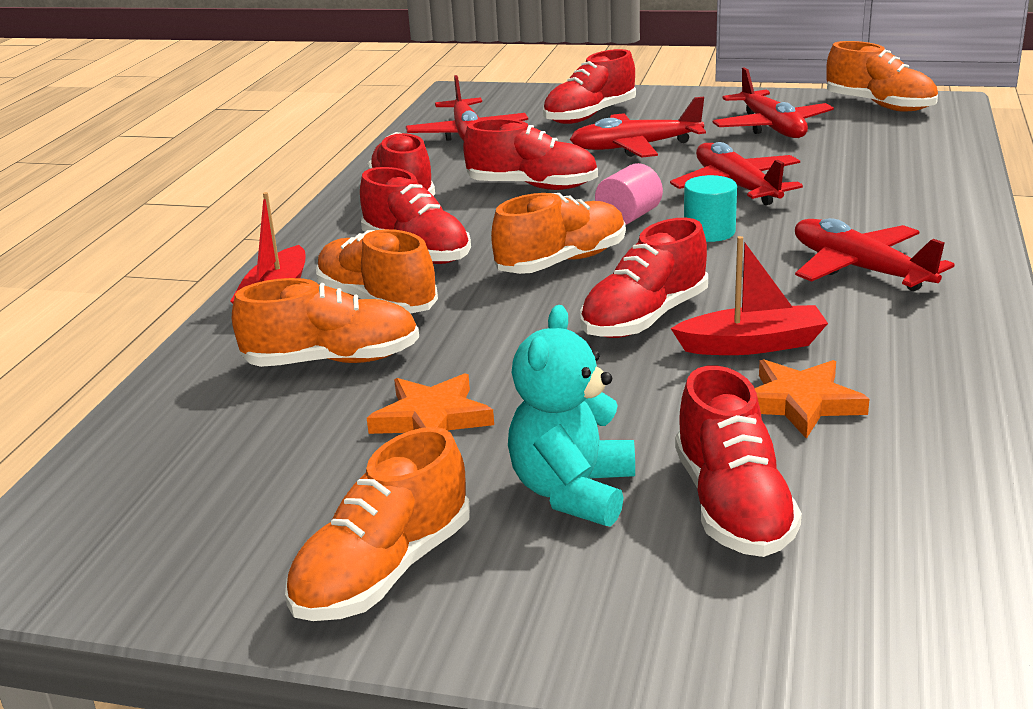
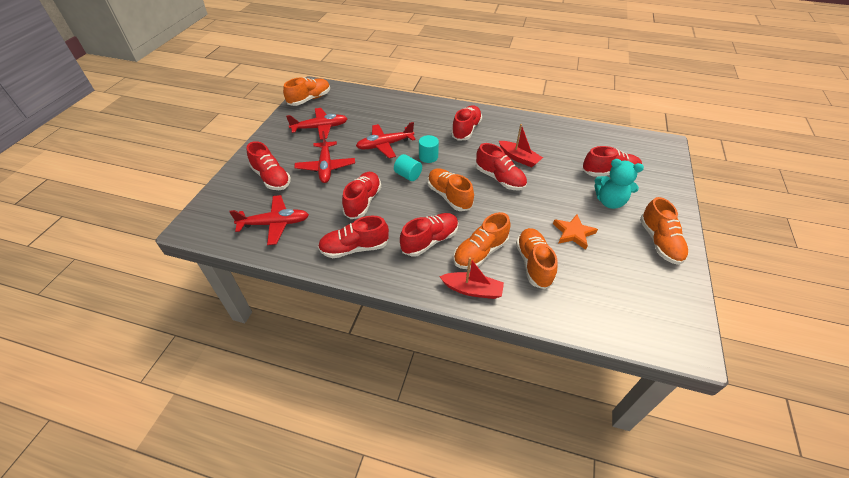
camera: 90 degrees left, 20 degrees up
(383, 572) = (659, 242): orange shoe -> orange shoe turned 45 degrees clockwise
(629, 217) = (408, 175): pink cylinder -> turquoise cylinder
(752, 345) = (519, 158): red boat -> red boat turned 135 degrees clockwise
(800, 403) = (554, 154): orange star -> none
(859, 269) = (466, 130): red plane -> red shoe

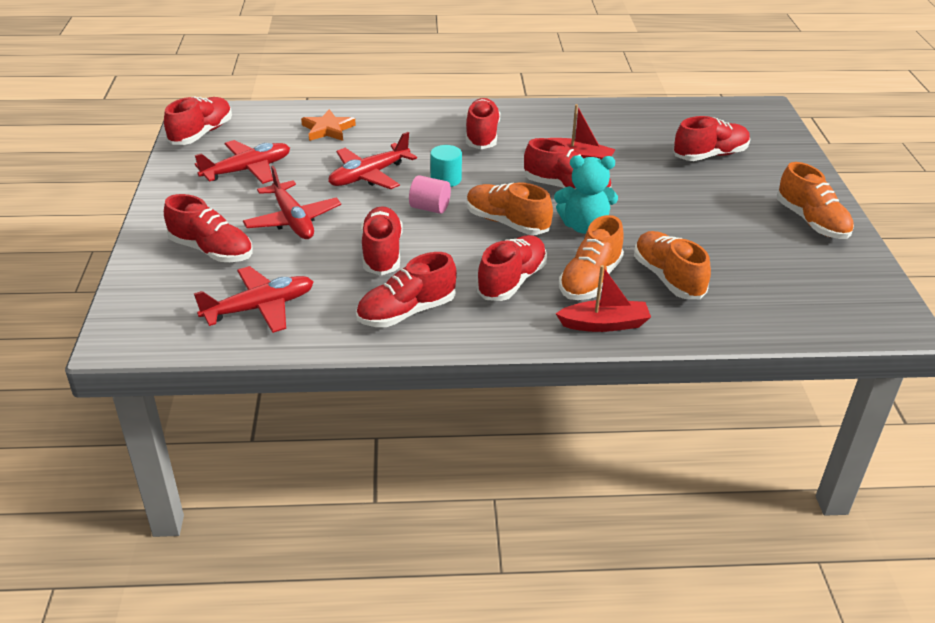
camera: 20 degrees left, 10 degrees down
(309, 99) = (201, 133): orange shoe -> red shoe
(408, 175) = (430, 208): turquoise cylinder -> pink cylinder
(573, 233) = (700, 233): orange star -> orange star (328, 129)
(609, 202) = (727, 189): turquoise teddy bear -> turquoise teddy bear (584, 226)

